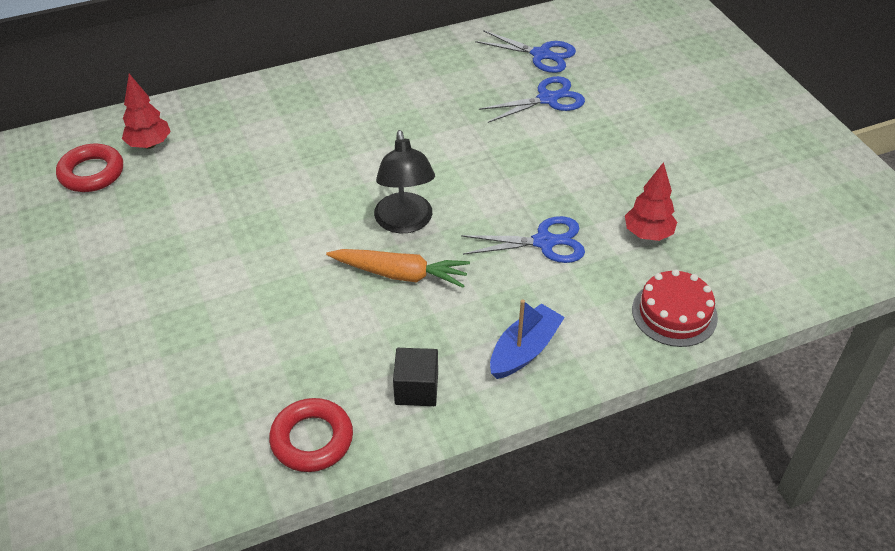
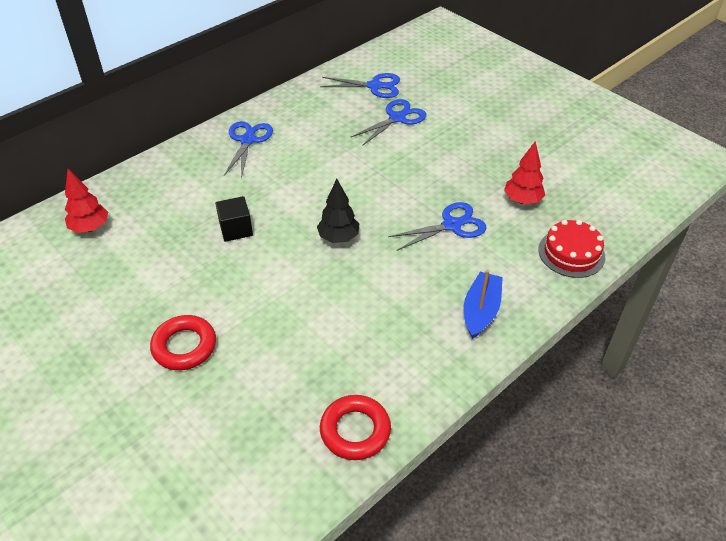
camera: 20 degrees left, 0 degrees up
(91, 173) = (49, 264): red ring -> red ring (184, 346)
(361, 87) = (248, 140): none -> blue scissors
(400, 274) = (356, 279): orange carrot -> none
(405, 223) = (338, 238): black lamp -> black tree
(416, 389) = (416, 365): black cube -> black cube (236, 229)

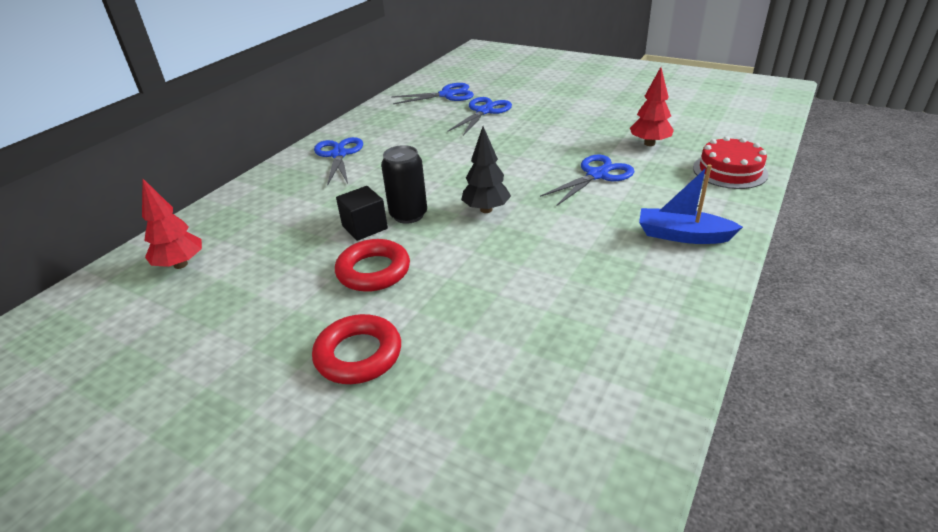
camera: 15 degrees left, 10 degrees down
(275, 226) = (408, 215): none -> black can
(355, 431) = (633, 388): red ring -> red ring (373, 271)
(480, 311) = (683, 235): blue boat -> blue boat turned 75 degrees counterclockwise

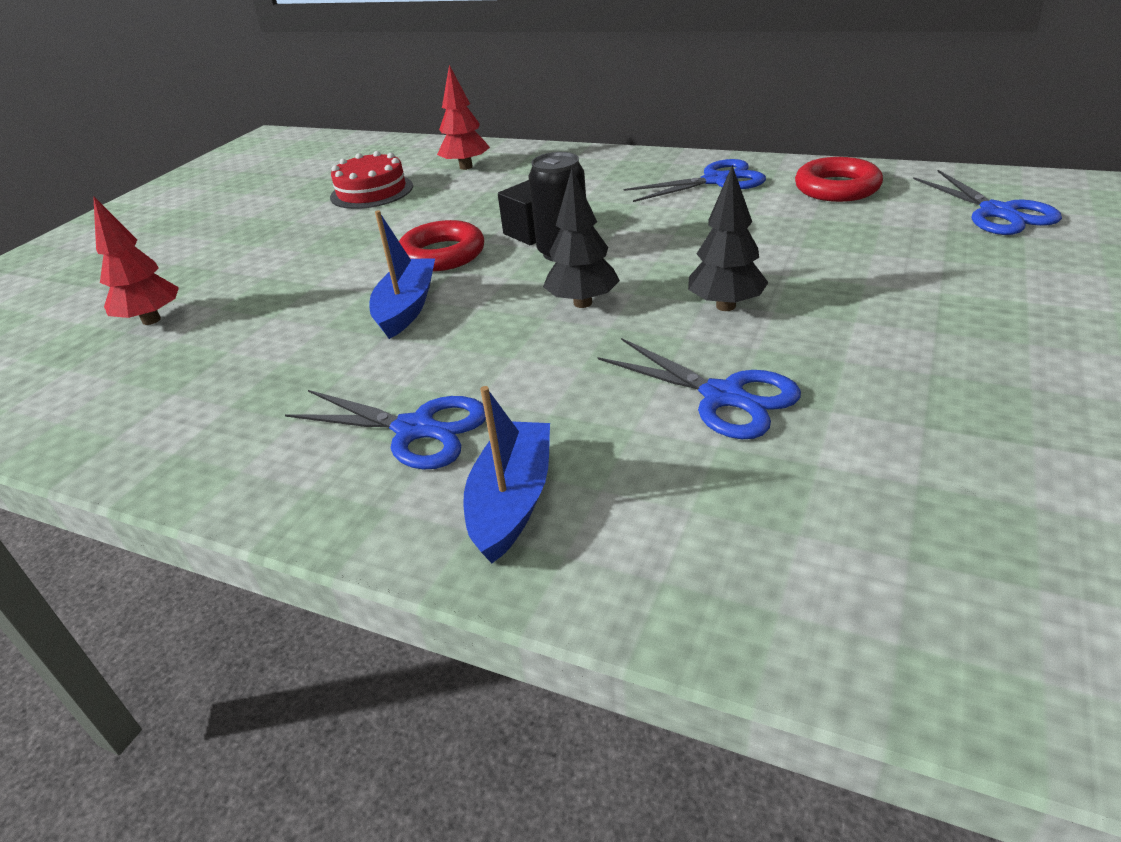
camera: 85 degrees right, 0 degrees up
(358, 355) = (307, 273): red ring -> red ring (837, 188)
(459, 285) = (406, 308): none -> blue boat
(484, 111) = (946, 256): blue scissors -> blue scissors (415, 429)
(510, 167) = (725, 306): none -> black tree
(649, 143) = (909, 465): red tree -> red tree (151, 320)
(729, 171) = (811, 601): red cake -> red cake (371, 191)

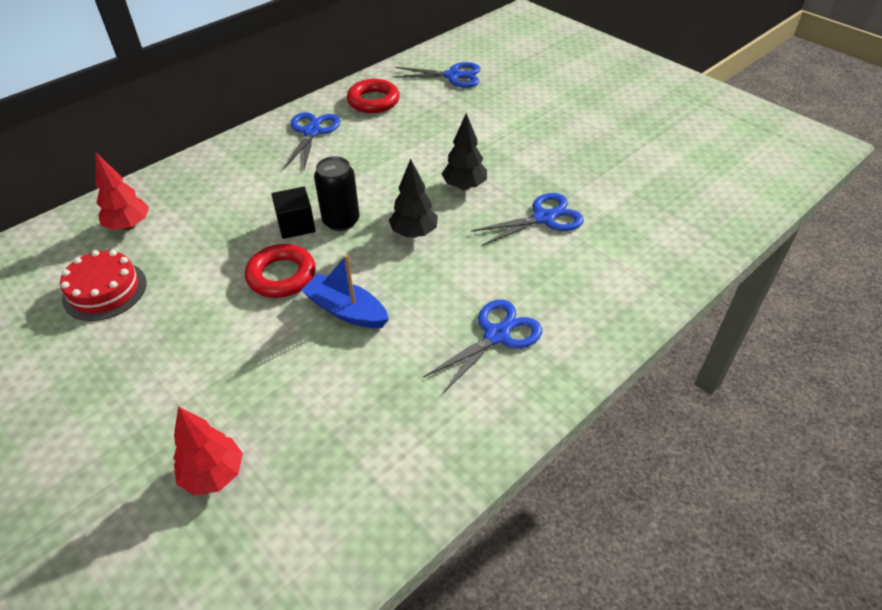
camera: 70 degrees left, 10 degrees up
(512, 501) = (582, 312): blue boat -> none

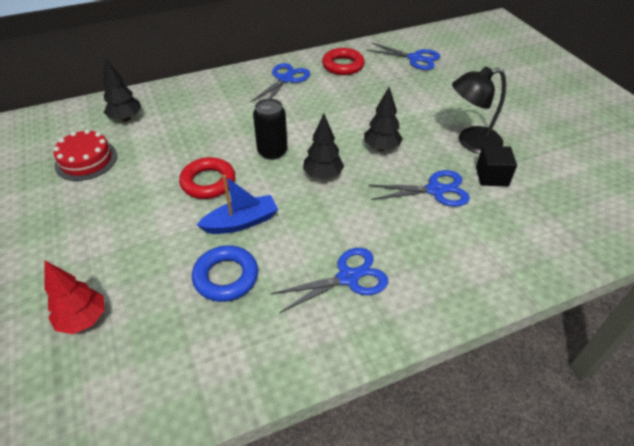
camera: 20 degrees right, 0 degrees up
(129, 226) = (126, 118): red tree -> black tree
(296, 225) = (238, 146): black cube -> black cube (491, 176)
(346, 310) = (241, 222): blue boat -> blue boat turned 105 degrees clockwise
(361, 375) = (226, 277): none -> blue ring
(557, 157) = (471, 142): none -> black lamp

